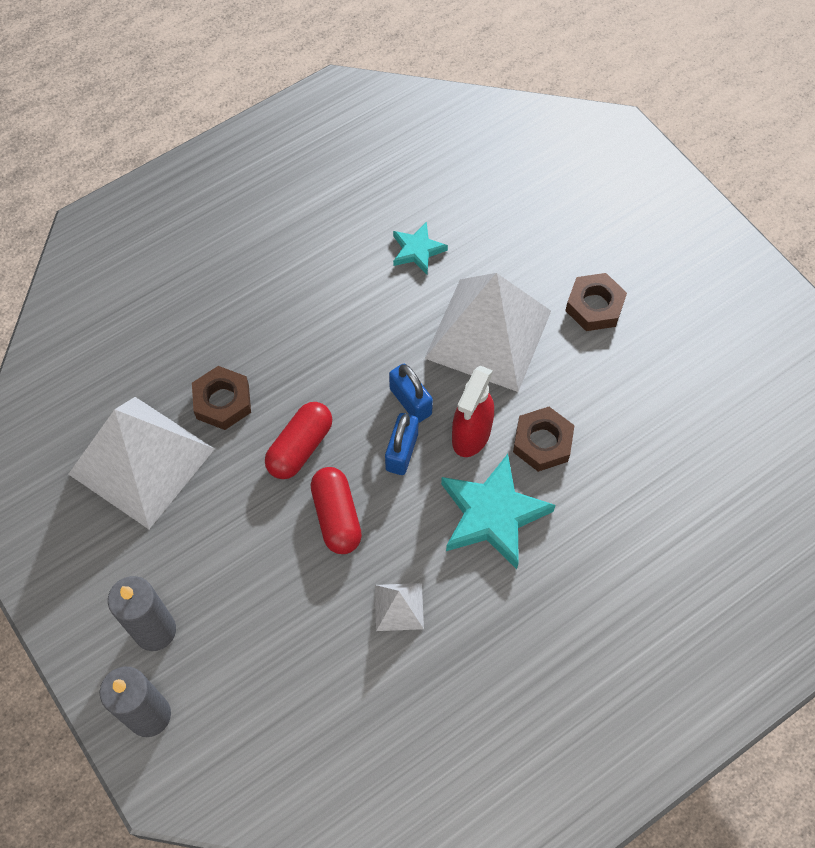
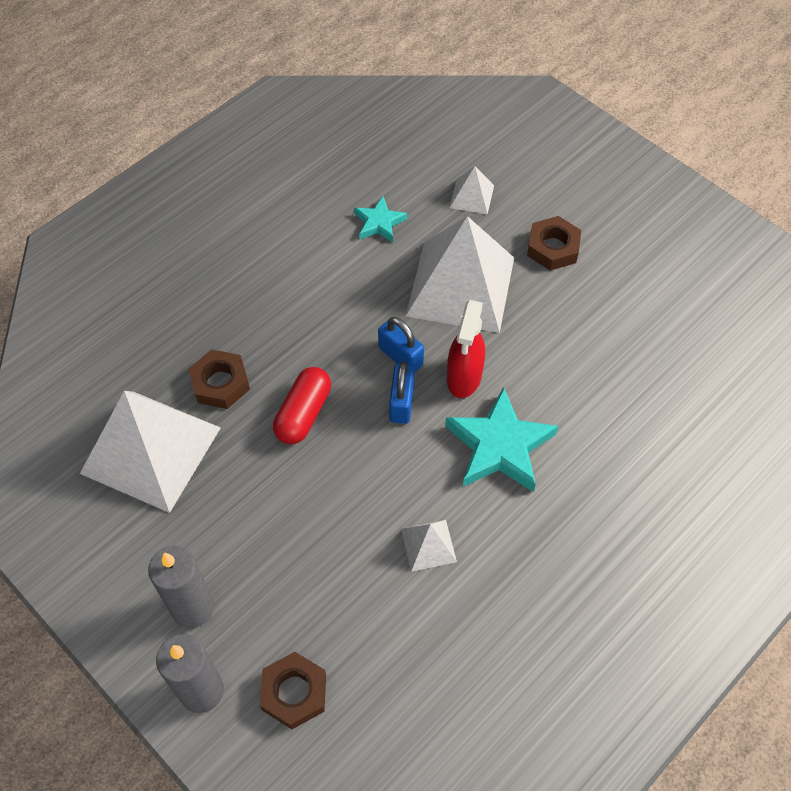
camera: 10 degrees left, 5 degrees down
(336, 516) = (351, 471): red capsule -> none
(521, 235) = (472, 196): none -> white pyramid
(542, 442) = (532, 374): brown nut -> brown nut (294, 692)

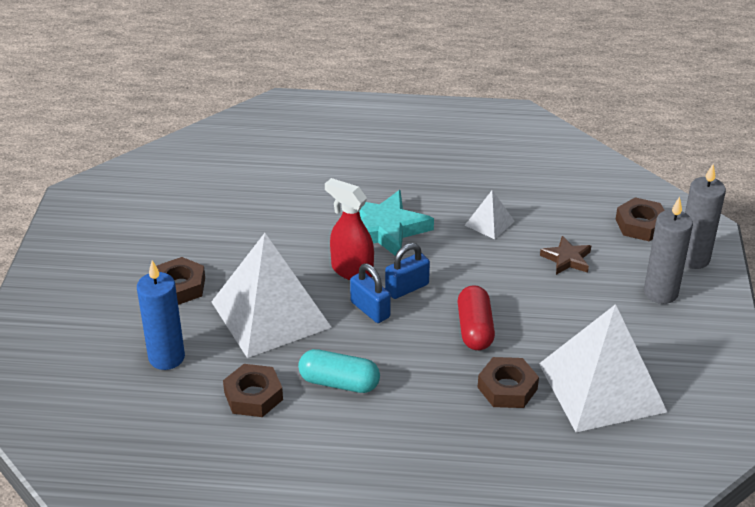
camera: 130 degrees left, 20 degrees down
(303, 413) = (475, 329): red capsule -> red capsule turned 75 degrees counterclockwise
(314, 568) = (567, 259): none -> brown star
(340, 280) = (339, 383): none -> turquoise capsule
(379, 223) = (253, 396): turquoise star -> brown nut
(400, 356) = (370, 309): blue padlock -> blue padlock turned 45 degrees counterclockwise
(464, 378) = (351, 270): red spray bottle -> red spray bottle turned 120 degrees counterclockwise
(472, 196) = (166, 357): white pyramid -> blue candle

